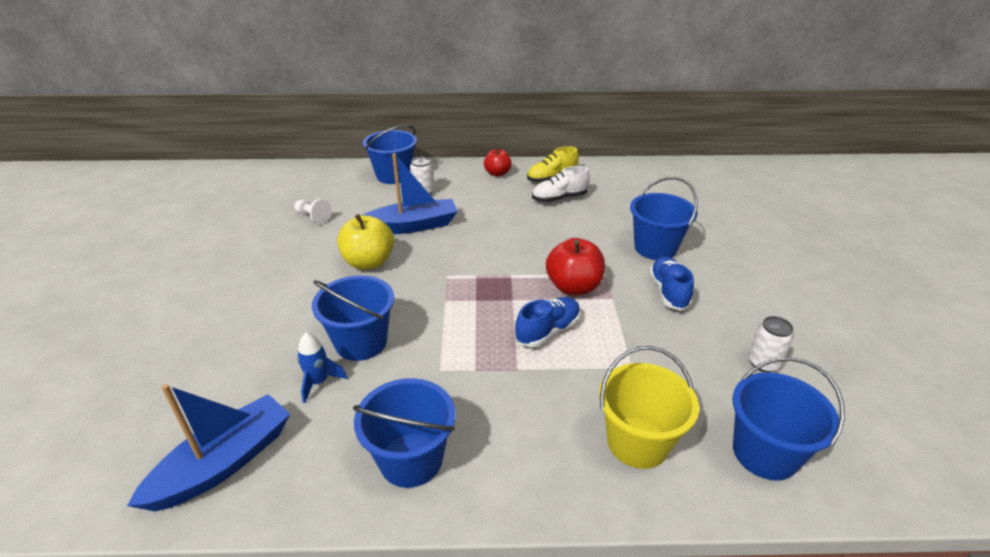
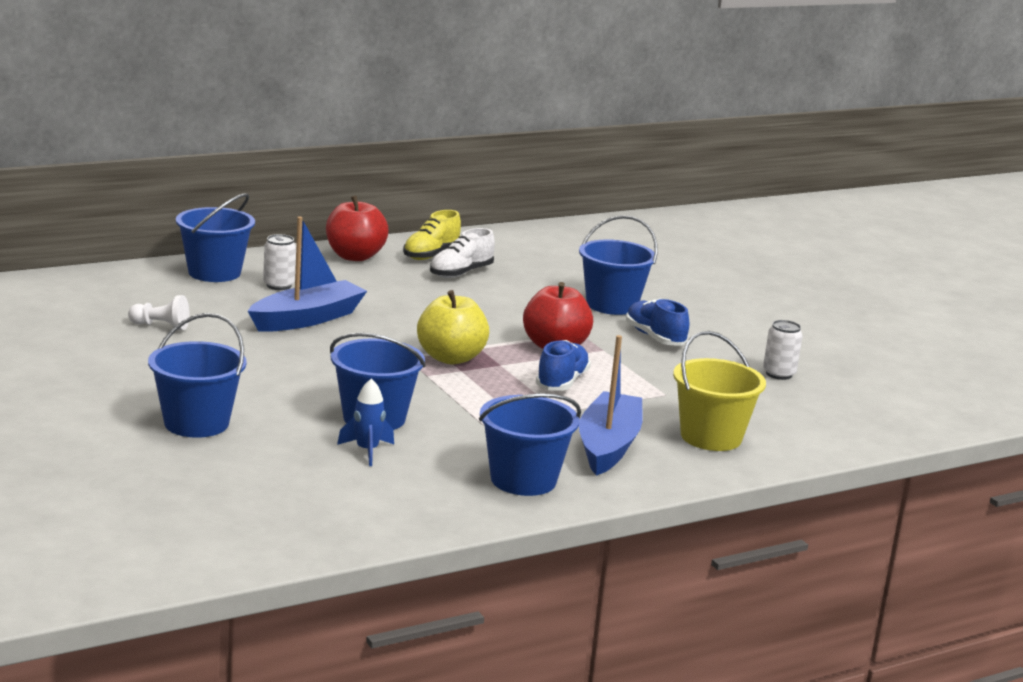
camera: 30 degrees left, 15 degrees down
(224, 463) = (344, 513): blue boat -> blue boat (608, 446)
(369, 262) = (296, 357): yellow apple -> yellow apple (451, 358)
(497, 173) = (355, 256): red apple -> red apple, size x1.58
(765, 453) = (816, 426): blue bucket -> blue bucket (196, 423)

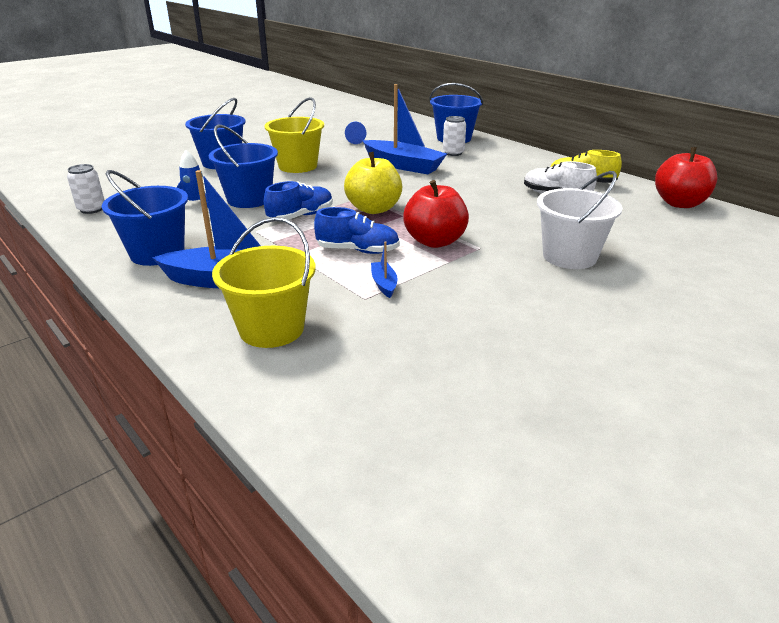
camera: 80 degrees right, 10 degrees up
(161, 326) = (355, 140): white pawn -> blue pawn
(257, 376) = (298, 166): none -> yellow bucket
(355, 256) = (538, 163): red apple -> red apple (679, 203)
(612, 305) = (569, 256): blue bucket -> white bucket
(640, 382) = (384, 284): none -> blue boat
(655, 337) = (508, 283): blue shoe -> blue shoe (301, 216)
(779, 374) = (478, 364): white can -> white can (91, 209)

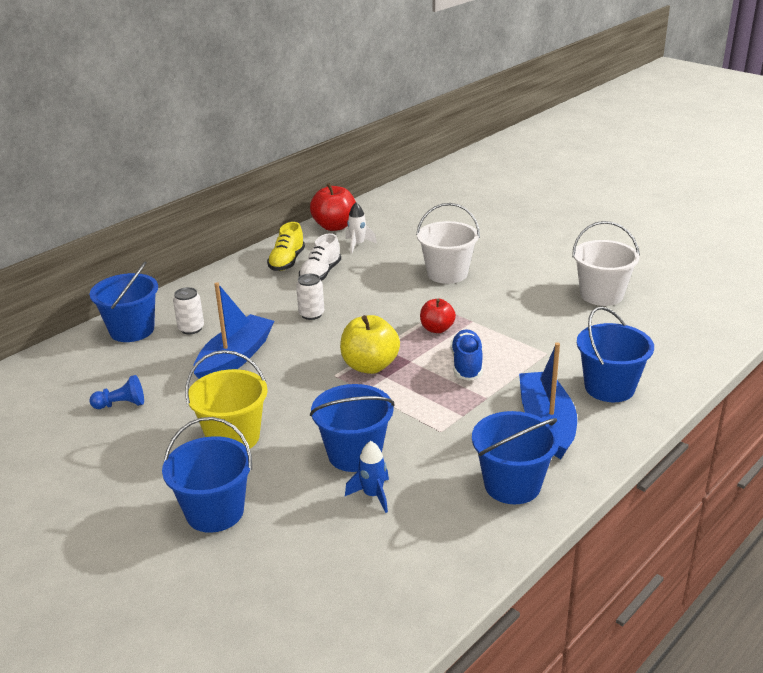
camera: 95 degrees left, 0 degrees up
(91, 209) = (409, 588): white can -> white can (311, 314)
(271, 329) = (609, 387): yellow bucket -> blue bucket
(301, 216) = (397, 408): blue shoe -> none
(384, 284) = (521, 347): blue boat -> none
(435, 241) = (437, 329): red apple -> red apple, size x0.63
(517, 367) = (601, 295): none -> white bucket
(634, 213) = (358, 245): none -> white rocket

